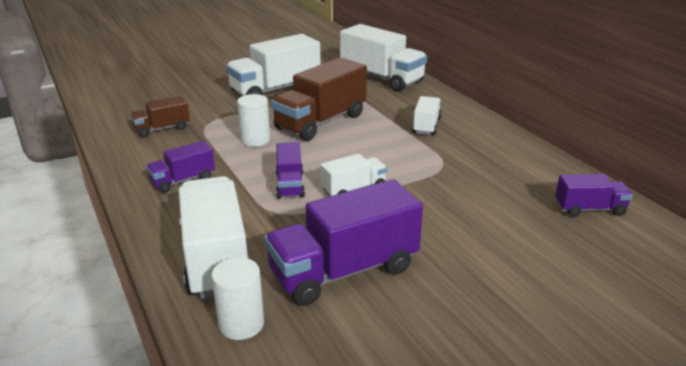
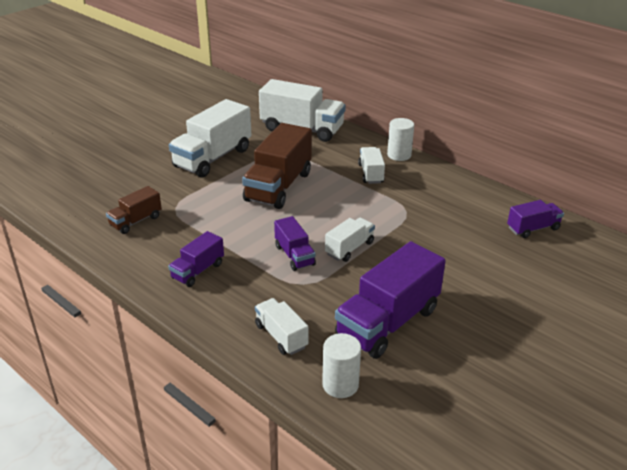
camera: 20 degrees left, 5 degrees up
(216, 258) = (281, 336): white truck -> white truck, size x0.53
(255, 140) = (233, 216): white cylinder -> white cylinder (399, 155)

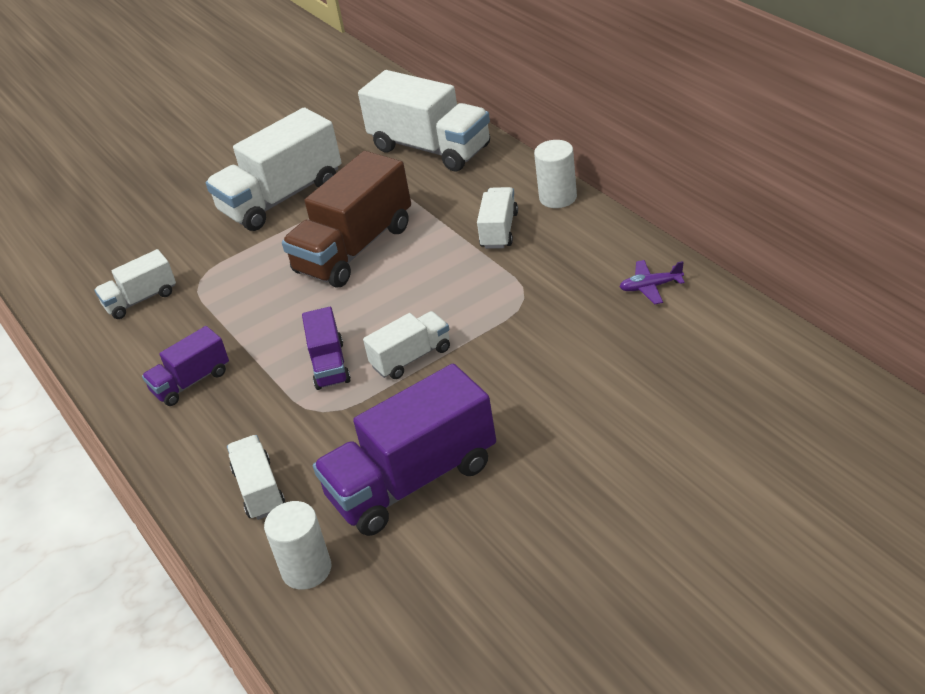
camera: 20 degrees right, 5 degrees up
(136, 221) = (141, 299): brown truck -> white truck
(483, 202) = (650, 287): none -> purple plane
(533, 228) = (708, 337): purple truck -> none

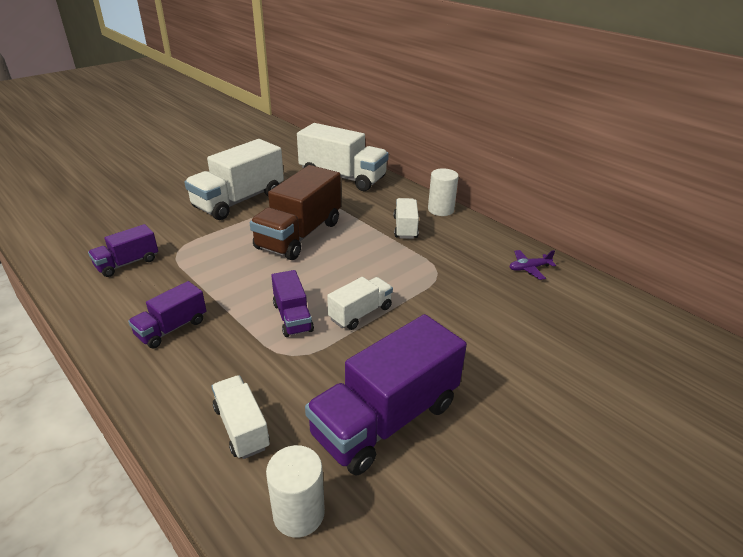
camera: 15 degrees left, 5 degrees down
(141, 299) = (127, 263): white truck -> purple truck

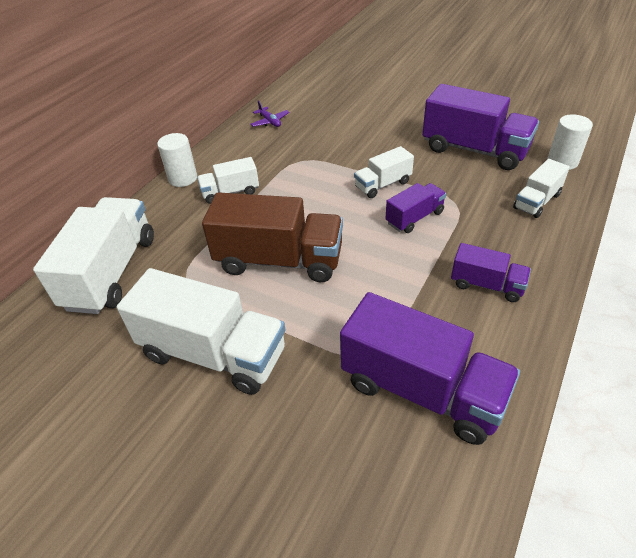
camera: 105 degrees left, 10 degrees up
(127, 263) = (422, 390): purple truck -> purple truck, size x1.89
(360, 313) = (383, 185): white truck -> white truck turned 60 degrees counterclockwise

